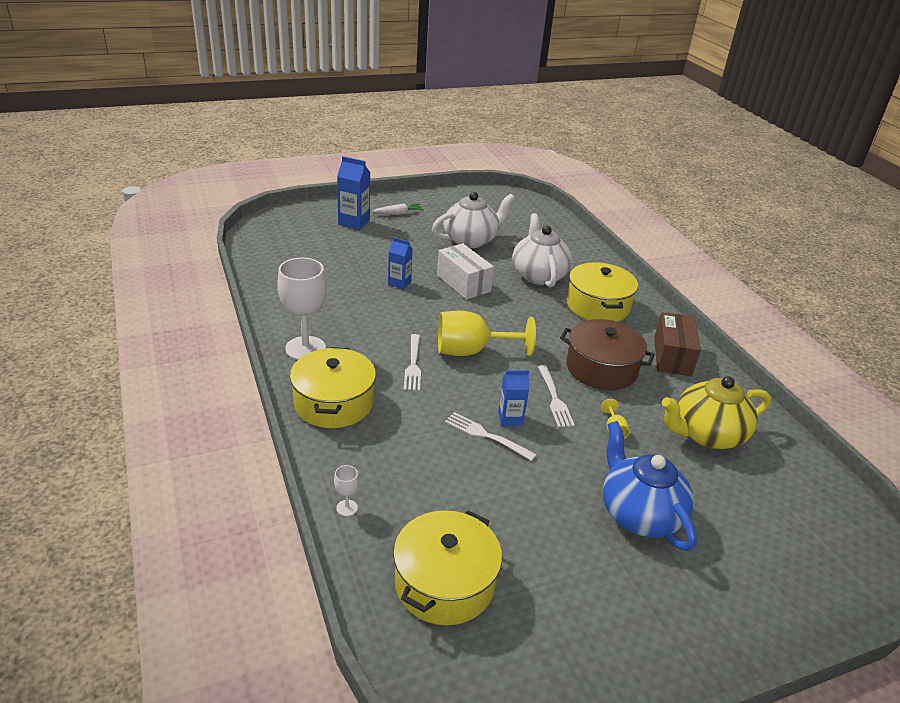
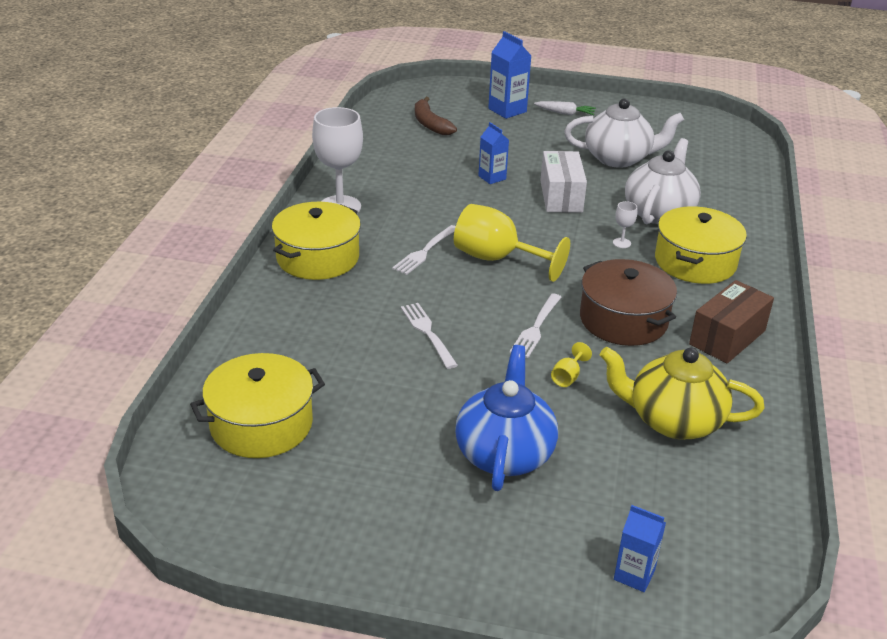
camera: 35 degrees right, 0 degrees up
(305, 250) = (430, 124): none -> brown banana
(347, 508) = (242, 339): white goblet -> white goblet (621, 243)
(510, 418) = (468, 328): blue carton -> blue carton (634, 575)

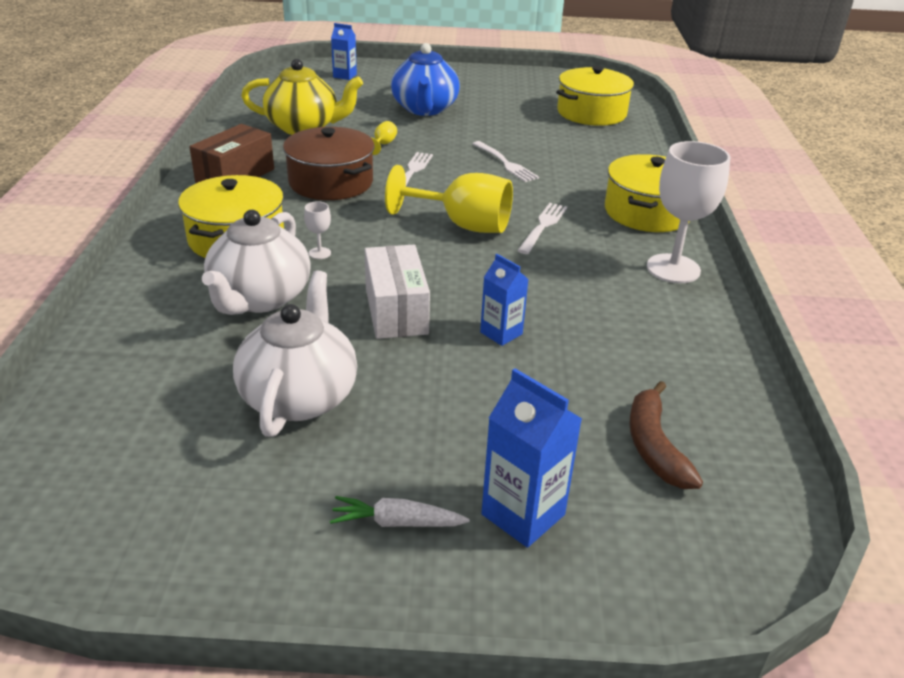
camera: 170 degrees right, 0 degrees up
(430, 124) = (654, 446): brown banana -> brown banana turned 150 degrees counterclockwise
(618, 158) = (299, 396): white teapot -> white teapot turned 105 degrees clockwise

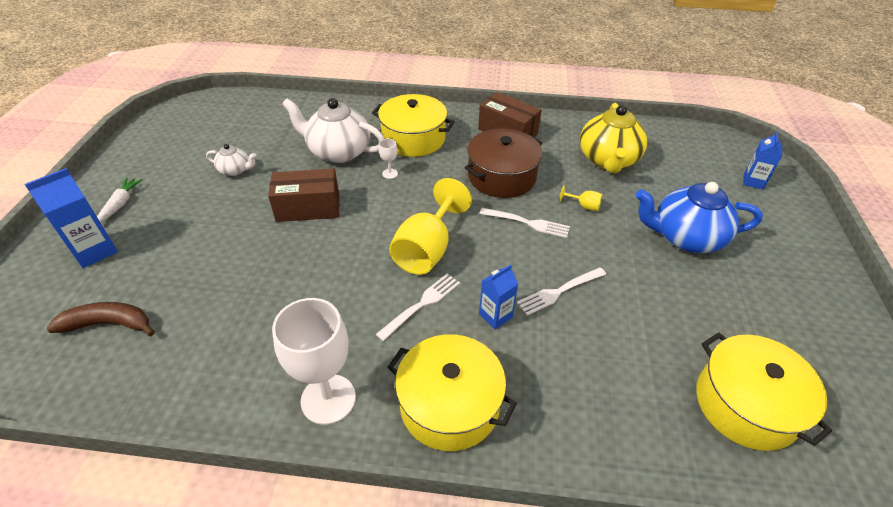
camera: 95 degrees right, 10 degrees up
(299, 396) = (235, 170): white teapot -> white teapot, size x0.50
(396, 311) = (308, 208): white box -> brown box
(501, 333) = (264, 258): blue carton -> blue carton (495, 316)
(543, 226) = (421, 304): white fork -> white fork turned 75 degrees counterclockwise

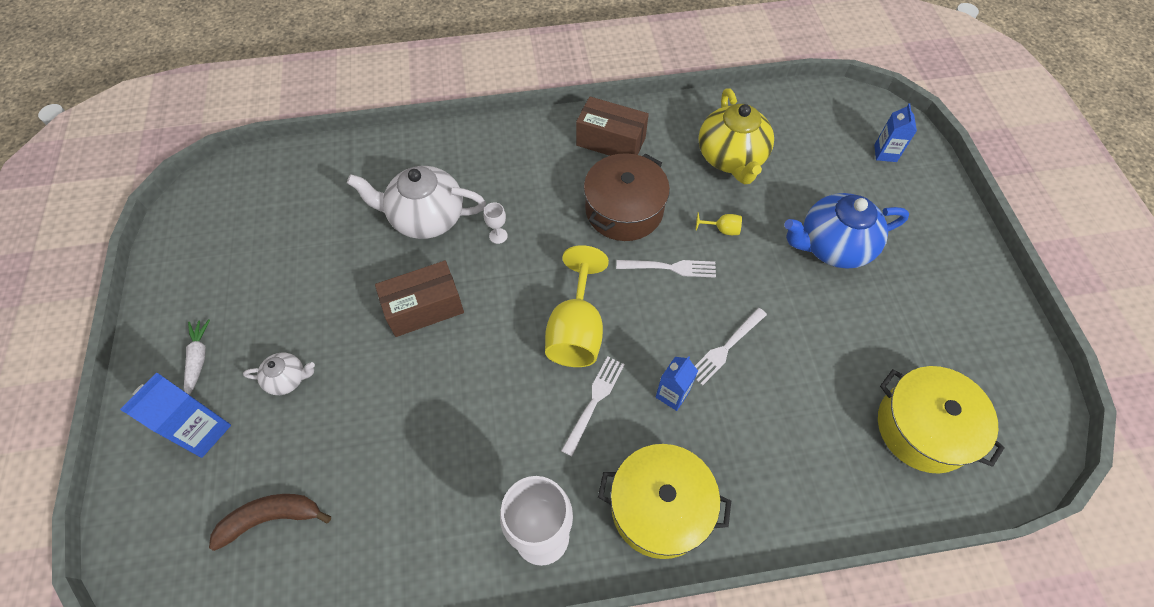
camera: 15 degrees left, 15 degrees up
(235, 170) = (314, 275): white teapot -> white teapot (287, 379)
(413, 138) = (506, 177): yellow pot -> none

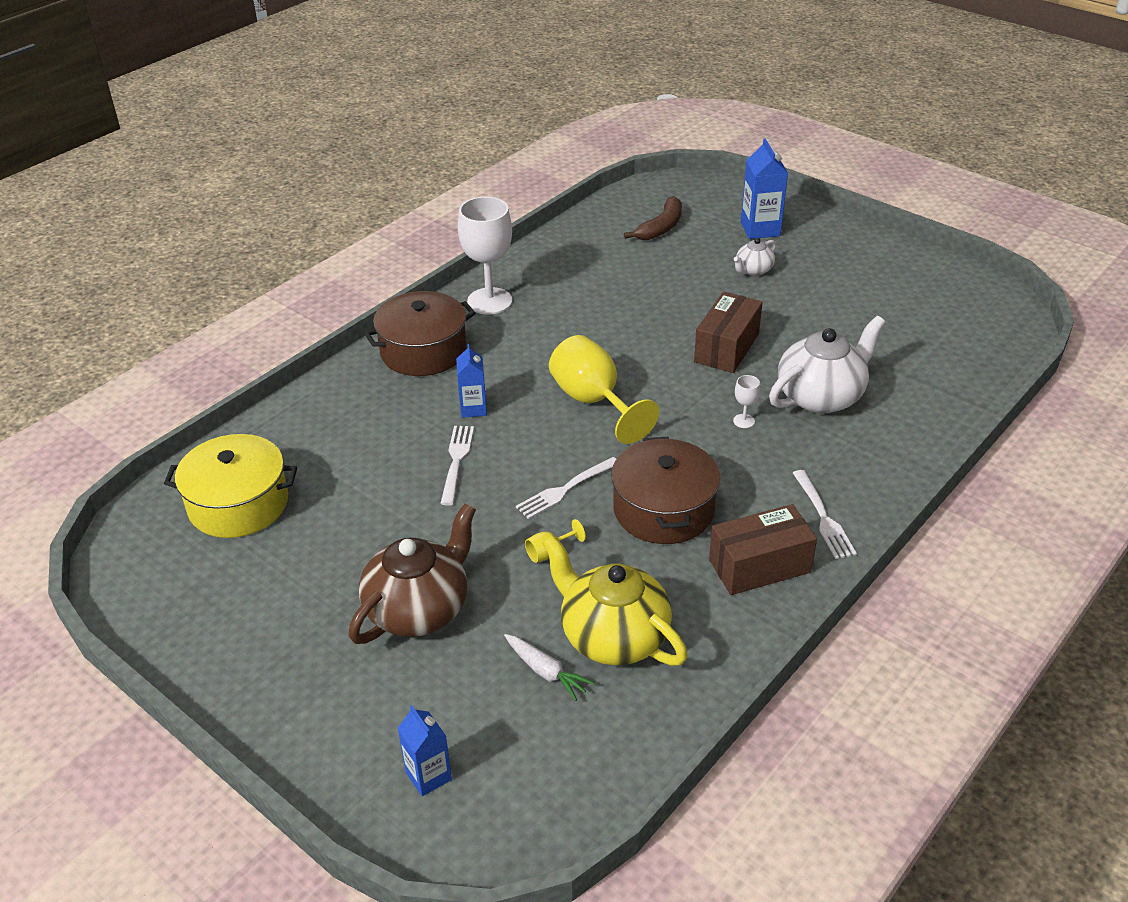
camera: 140 degrees right, 20 degrees down
(198, 359) = (824, 247): white carrot -> white carrot (546, 672)
(594, 401) = (529, 373): white fork -> white fork (823, 517)
(660, 507) = (423, 351): yellow pot -> brown pot
(833, 246) = (419, 609): blue teapot -> brown teapot

